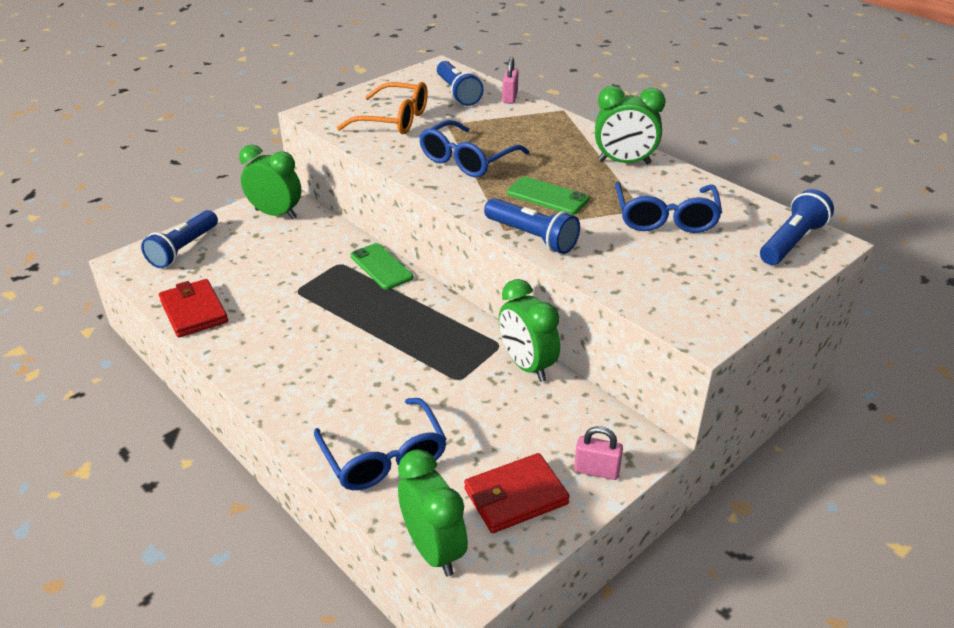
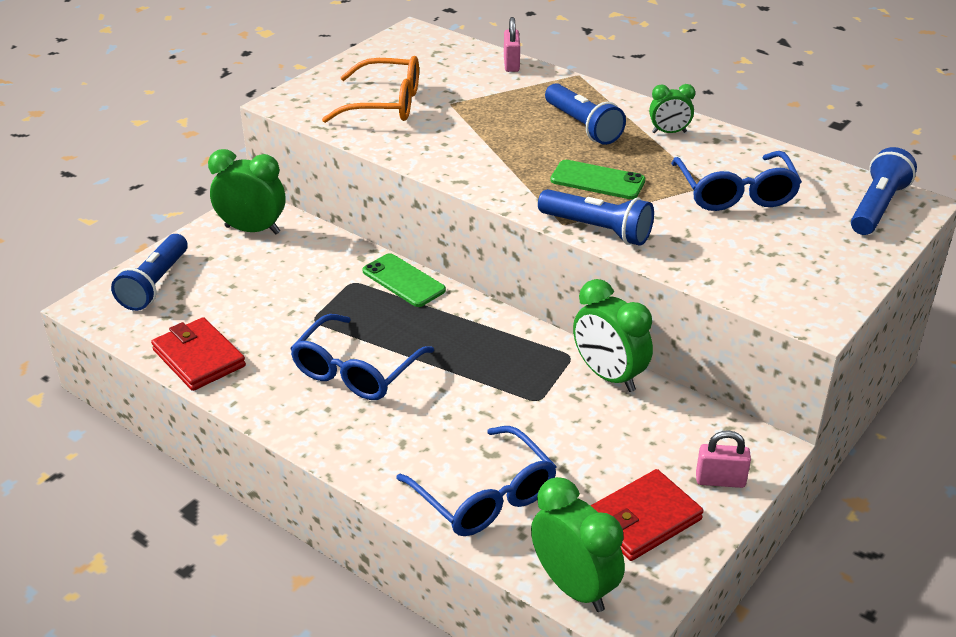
camera: 10 degrees left, 0 degrees up
(457, 93) = (447, 64): blue flashlight -> blue flashlight (582, 126)
(467, 160) = (490, 146): blue glasses -> blue glasses (356, 371)
(624, 162) = (669, 132): green clock -> green clock, size x0.58

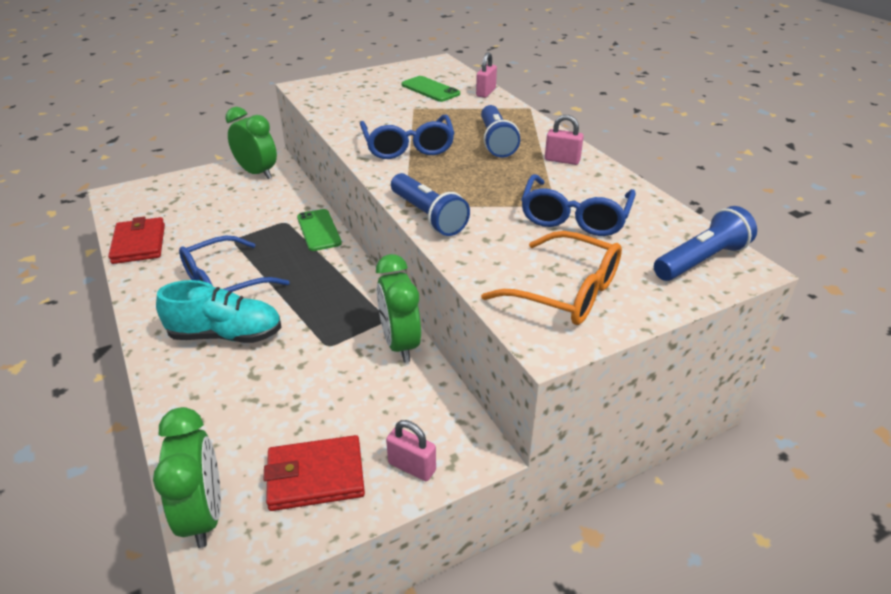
camera: 25 degrees right, 0 degrees up
(155, 284) = (165, 191): blue flashlight -> none
(386, 104) = (369, 100): orange glasses -> orange glasses (566, 292)
(419, 424) = (226, 335): none -> turquoise shoe
(485, 496) = (215, 408): blue glasses -> blue glasses (408, 147)
(597, 180) = (467, 181): green phone -> green phone (430, 89)
(669, 132) = (562, 160): green clock -> pink padlock

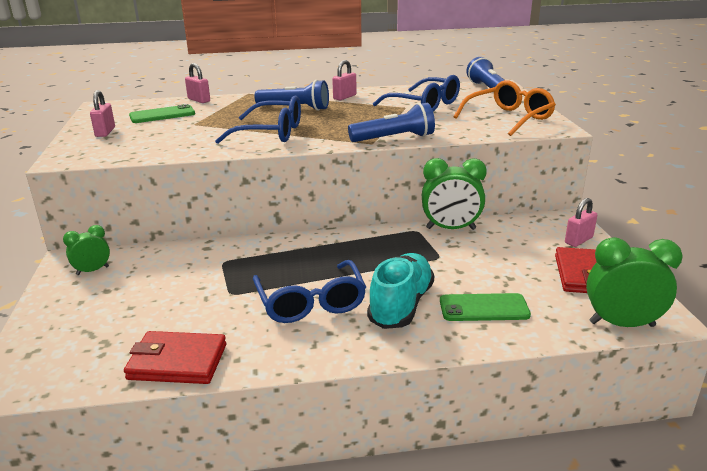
camera: 70 degrees left, 10 degrees down
(257, 173) = (92, 270): green clock -> green clock, size x0.58
(319, 230) = (257, 245): green phone -> green phone (484, 308)
(371, 82) = (105, 132): none -> pink padlock

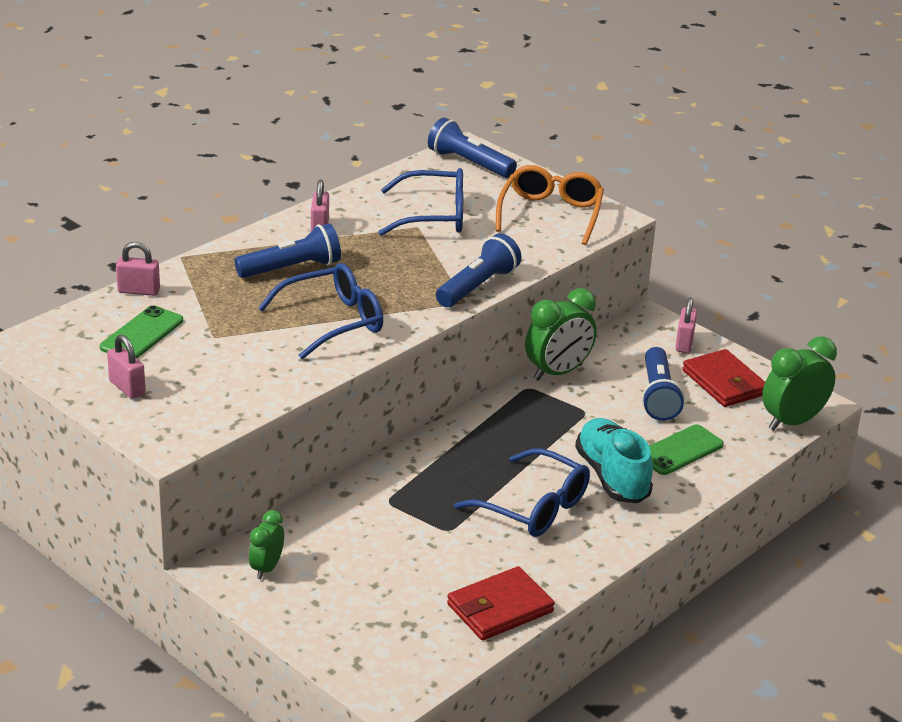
camera: 40 degrees left, 5 degrees up
(513, 266) = (658, 396): none -> blue flashlight

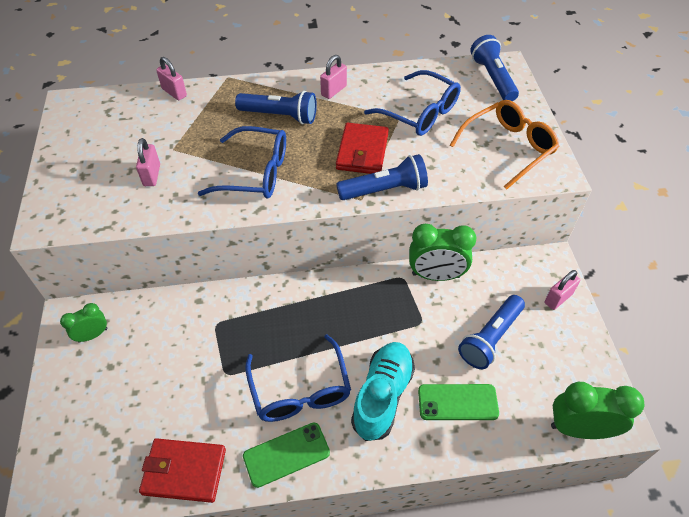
camera: 40 degrees right, 20 degrees up
(127, 388) = (80, 165): pink padlock -> pink padlock (152, 175)
(142, 334) = (137, 126): green phone -> green phone (286, 454)
(724, 382) = (556, 354): red wallet -> red wallet (362, 151)

